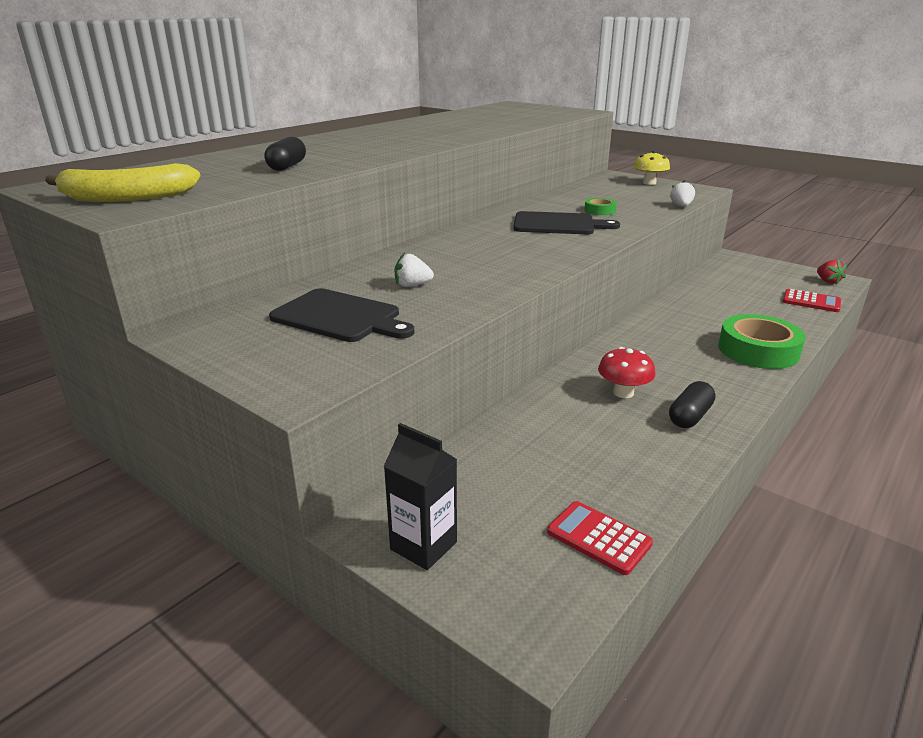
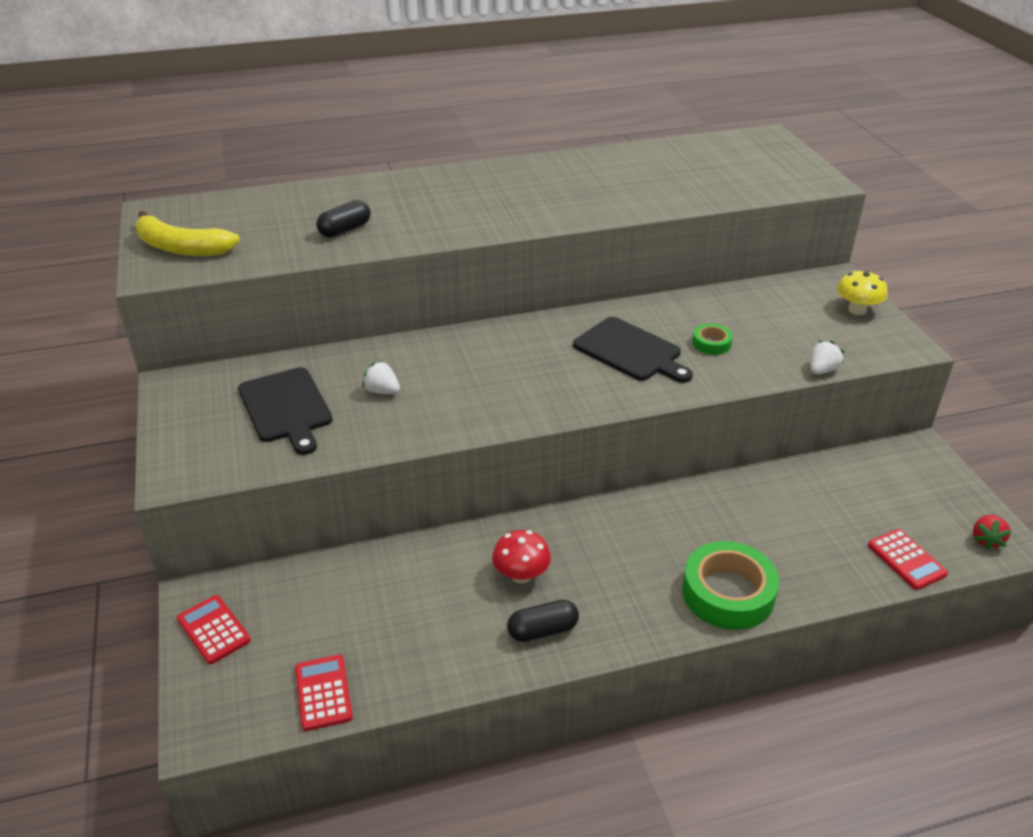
camera: 35 degrees right, 10 degrees up
(423, 546) = (213, 630): black carton -> red calculator

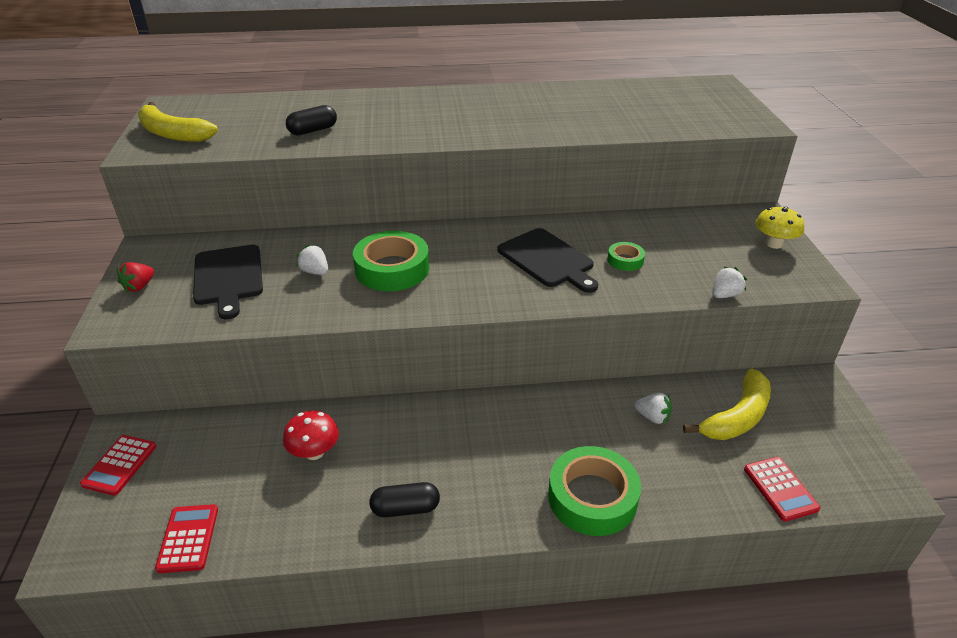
camera: 10 degrees right, 0 degrees up
(213, 630) = (120, 465): red calculator -> red calculator turned 135 degrees counterclockwise
(466, 379) = (392, 269): none -> green tape
(521, 575) = (404, 452): red mushroom -> red mushroom (314, 452)
(766, 506) = (652, 417): none -> white strawberry
(849, 495) = (737, 417): none -> yellow banana
(986, 540) = (868, 480): red strawberry -> red strawberry (139, 286)

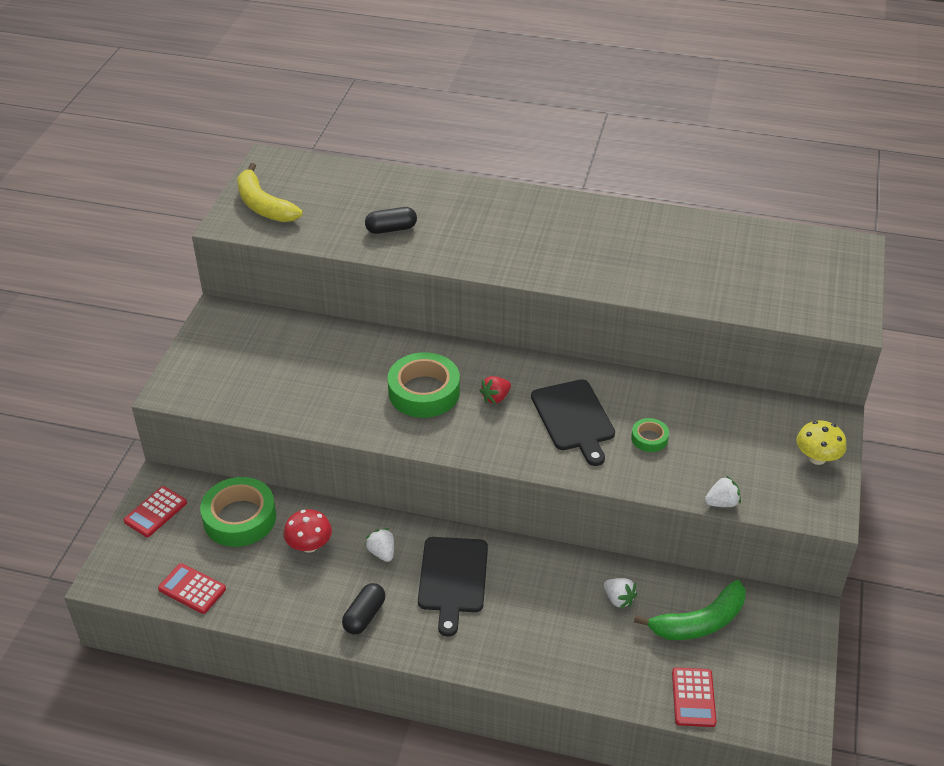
camera: 20 degrees right, 5 degrees up
(139, 286) = (203, 356): red strawberry -> red strawberry (495, 398)
(188, 538) = (192, 589): red calculator -> red calculator turned 75 degrees counterclockwise
(228, 277) = (278, 365): black cutting board -> black cutting board (452, 579)
(315, 272) = (354, 377): white strawberry -> white strawberry (382, 552)
(405, 508) = (364, 616): black capsule -> black capsule turned 75 degrees counterclockwise
(592, 497) = (522, 654): green tape -> green tape (240, 518)
(737, 417) = (699, 622): yellow banana -> green banana

